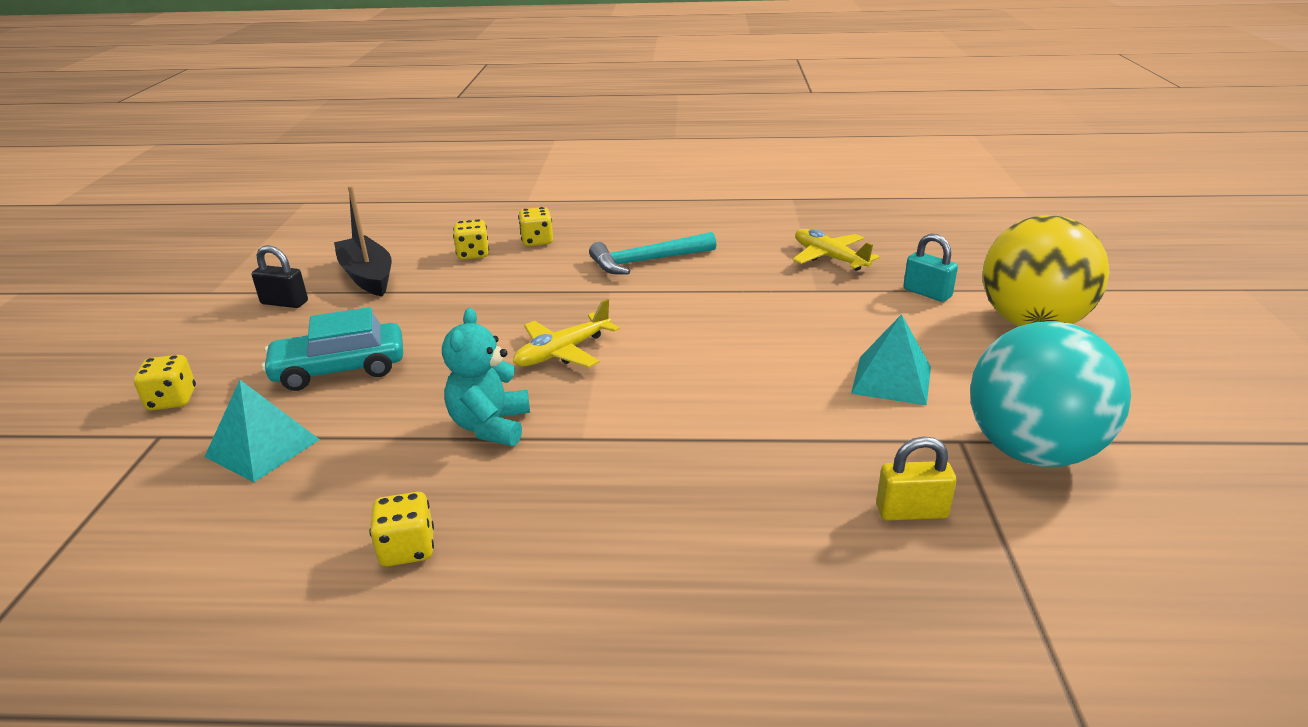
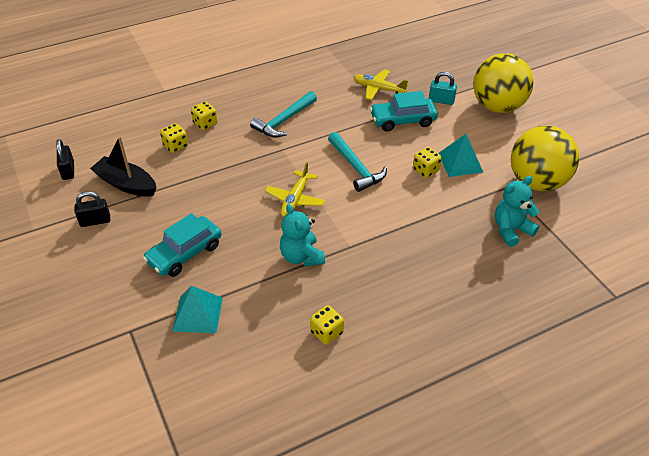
camera: 30 degrees left, 15 degrees up
(172, 400) = (109, 308): yellow dice -> yellow dice (425, 170)
(323, 247) = (68, 171): none -> black padlock
(698, 339) = (356, 167): none -> turquoise hammer
(835, 302) = (403, 120): none -> turquoise car
(911, 512) = (511, 230): yellow padlock -> turquoise teddy bear
(1032, 451) = (537, 182): turquoise ball -> yellow ball

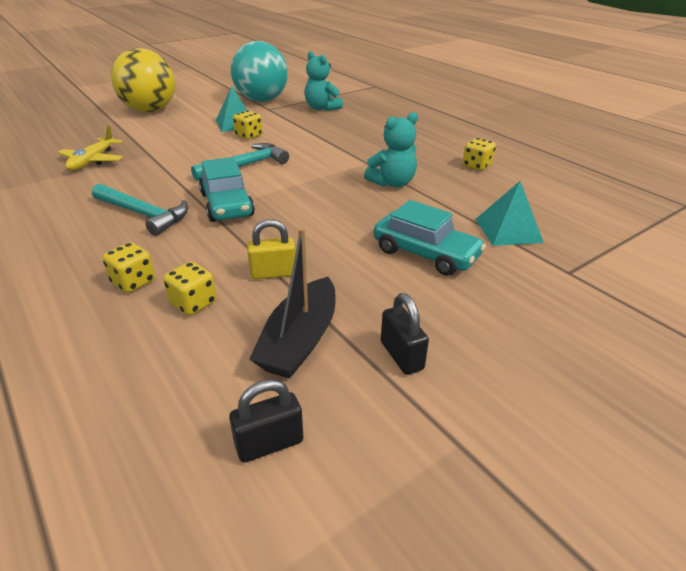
camera: 100 degrees left, 10 degrees down
(191, 177) = (273, 273): none -> yellow padlock
(295, 199) = (305, 193): yellow plane -> none
(403, 120) = (162, 147): turquoise car -> turquoise car (227, 205)
(441, 100) = (130, 131): turquoise padlock -> none
(537, 182) = (261, 100): yellow ball -> turquoise ball

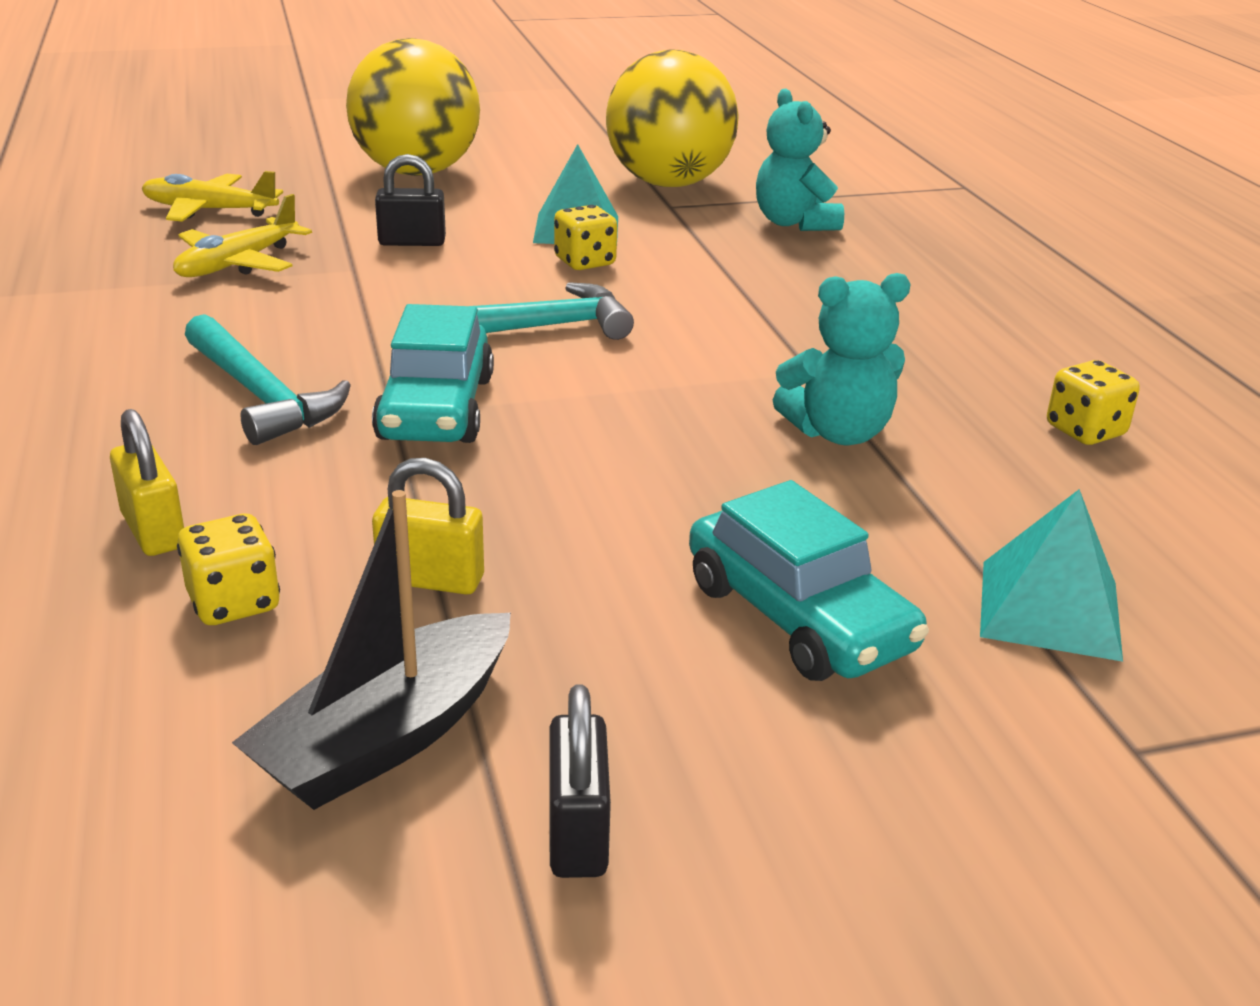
camera: 20 degrees right, 5 degrees down
(62, 140) = (209, 210): none -> yellow plane
(133, 282) = (153, 531): yellow dice -> yellow padlock
(261, 100) = (668, 183): turquoise ball -> yellow ball
(269, 443) = (187, 928): black padlock -> black padlock (412, 242)

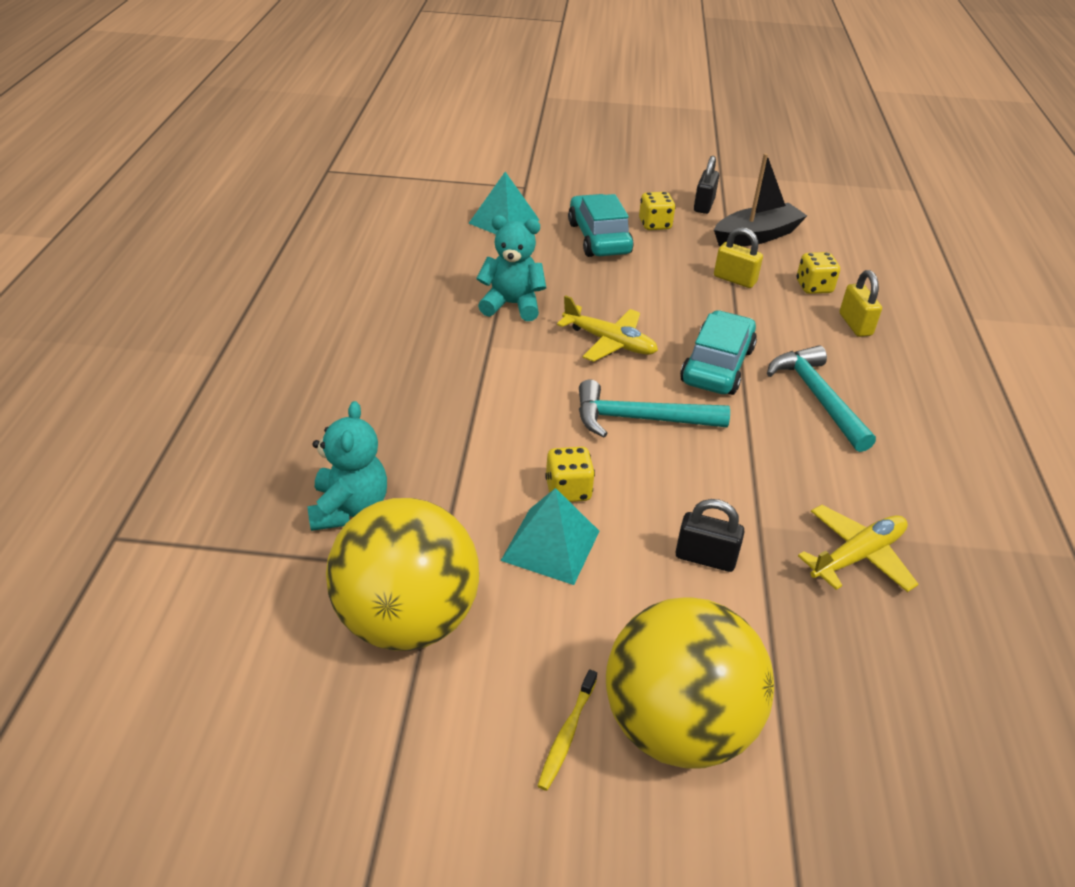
camera: 160 degrees left, 10 degrees up
(209, 210) = (906, 674): yellow plane -> yellow plane (609, 342)
(501, 161) = (567, 734): none -> yellow toothbrush
(1085, 431) = (388, 279): yellow dice -> yellow dice (655, 224)

